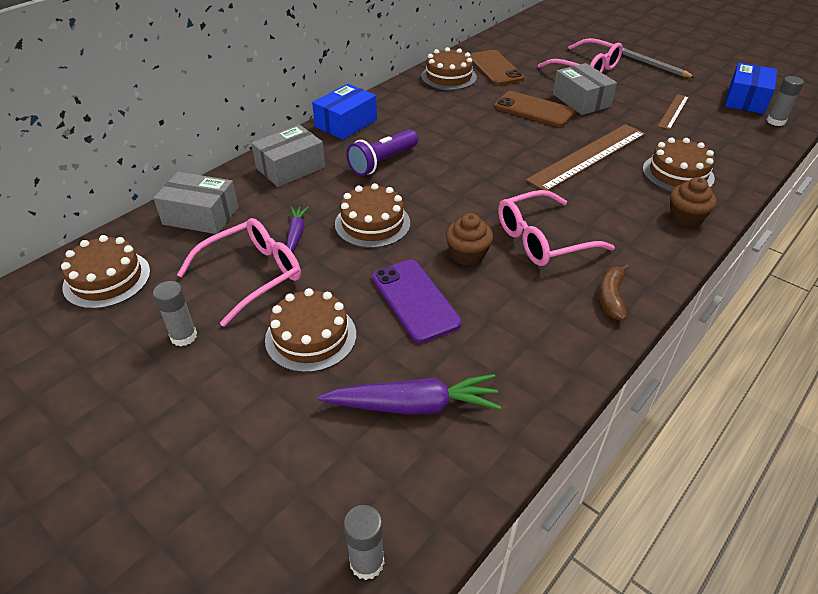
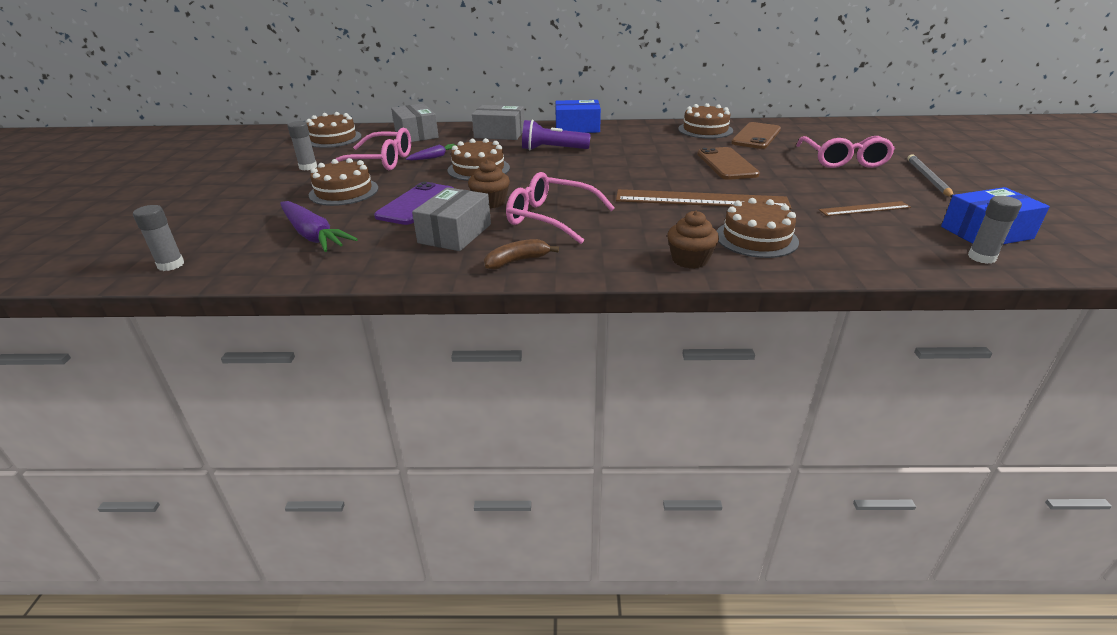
camera: 50 degrees right, 10 degrees down
(581, 100) = (785, 173): grey box -> grey box (455, 233)

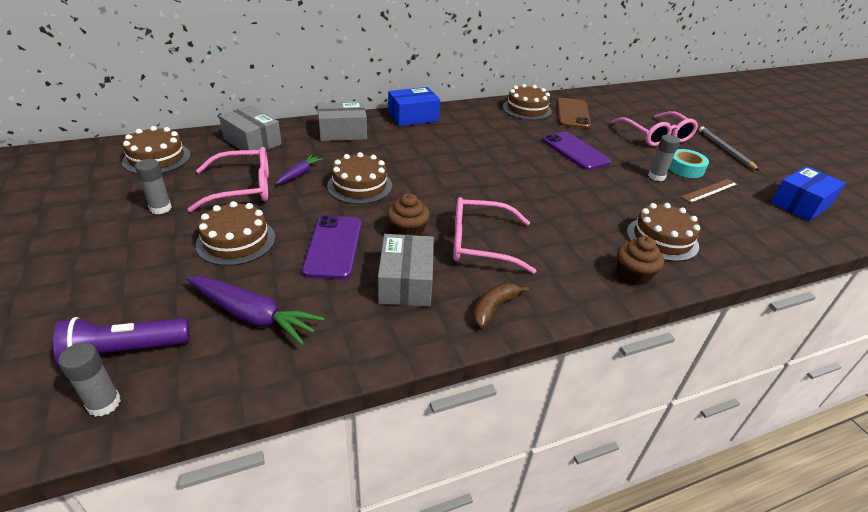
camera: 25 degrees left, 5 degrees up
(552, 149) = (412, 149): purple flashlight -> purple flashlight (125, 352)
(701, 199) = (587, 198): brown ruler -> none
(726, 164) = (575, 151): brown phone -> purple phone
(852, 188) = (685, 168): none -> turquoise tape
(981, 257) = (816, 231): grey glue stick -> grey glue stick (656, 176)

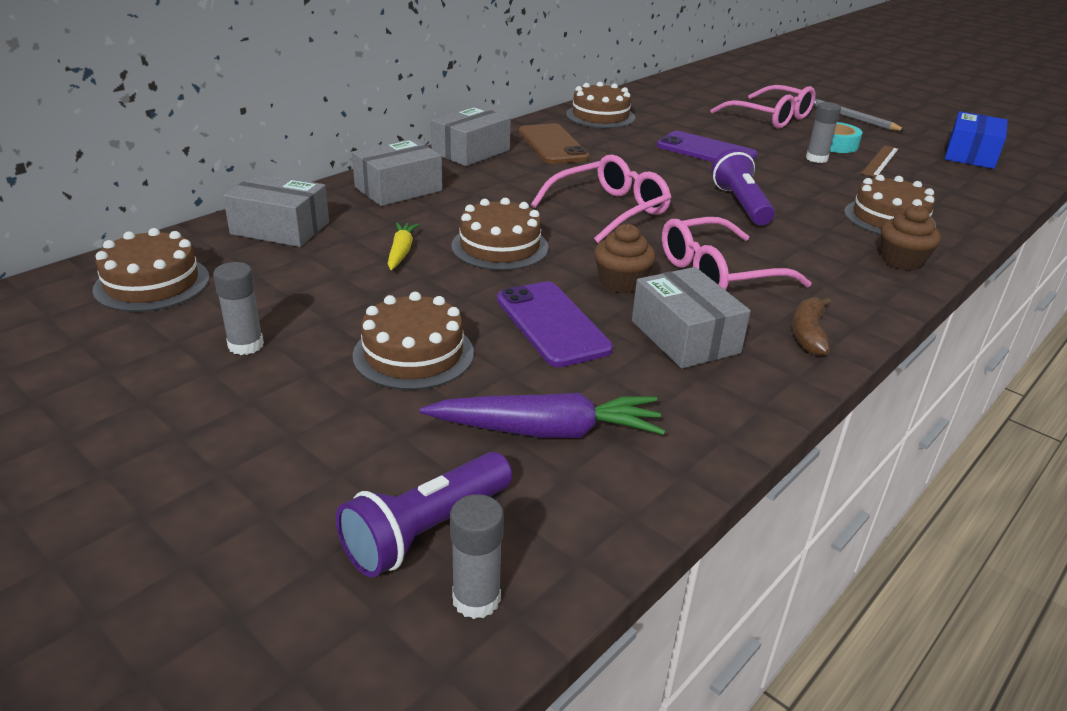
camera: 25 degrees left, 5 degrees down
(242, 188) = (340, 289): pink glasses -> pink glasses (608, 210)
(300, 174) = (401, 252): purple carrot -> yellow carrot
(413, 117) = (471, 151): blue box -> grey box
(555, 197) = (740, 204): none -> purple flashlight
(573, 114) = (658, 111): brown phone -> brown phone (553, 145)

